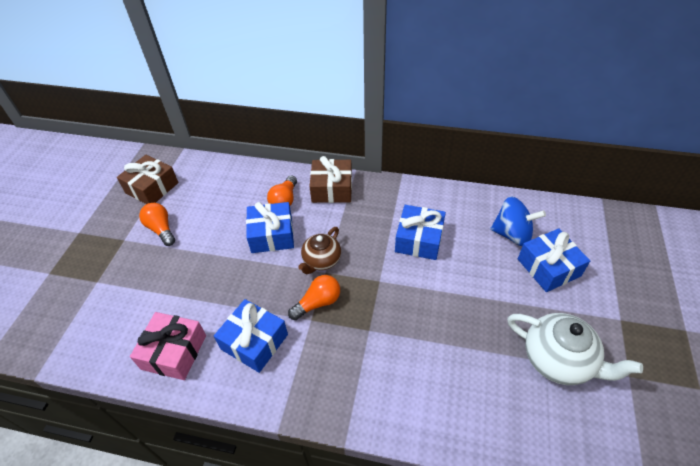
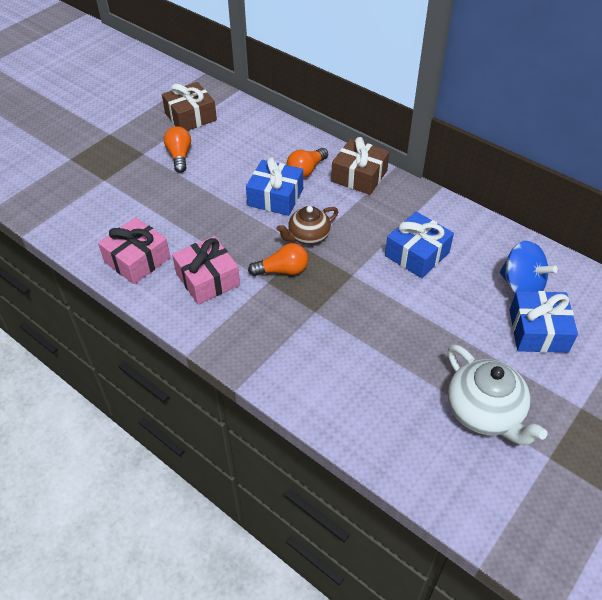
camera: 25 degrees right, 0 degrees up
(254, 342) = (208, 279): blue gift -> pink gift

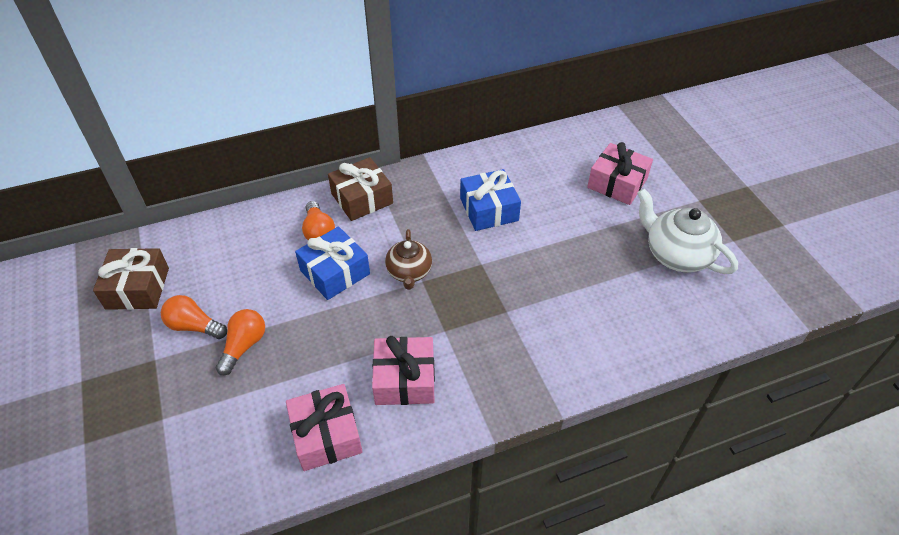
camera: 60 degrees left, 0 degrees up
(282, 270) = (438, 312): orange light bulb -> orange light bulb (244, 346)
(484, 412) = (676, 254): white teapot -> white teapot turned 135 degrees counterclockwise
(521, 286) = (567, 168): blue spinning top -> none
(538, 331) = (617, 183): blue gift -> pink gift

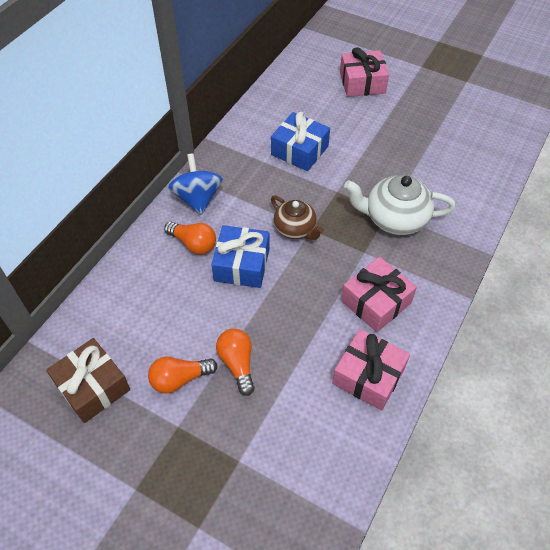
camera: 40 degrees left, 5 degrees up
(362, 198) = (197, 198): brown gift -> blue spinning top
(676, 254) = (446, 109): white teapot -> white teapot (395, 219)

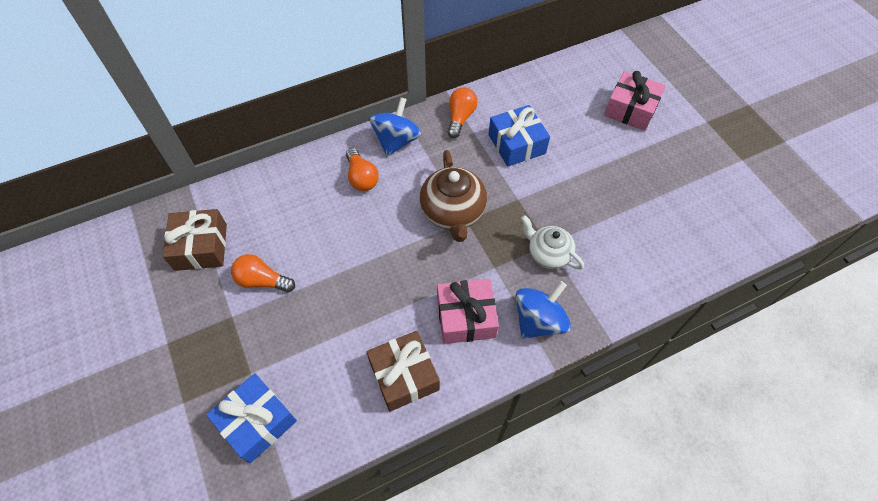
camera: 35 degrees right, 5 degrees up
(237, 364) = (313, 296): orange light bulb -> orange light bulb (460, 118)
(242, 264) = (384, 217): blue gift -> blue gift (257, 422)
(295, 229) = (453, 212): brown teapot -> brown teapot, size x1.53
(368, 376) = (404, 376): pink gift -> brown gift
(395, 219) = (548, 254): white teapot -> white teapot, size x0.65
(430, 271) = (538, 320): none -> blue spinning top

